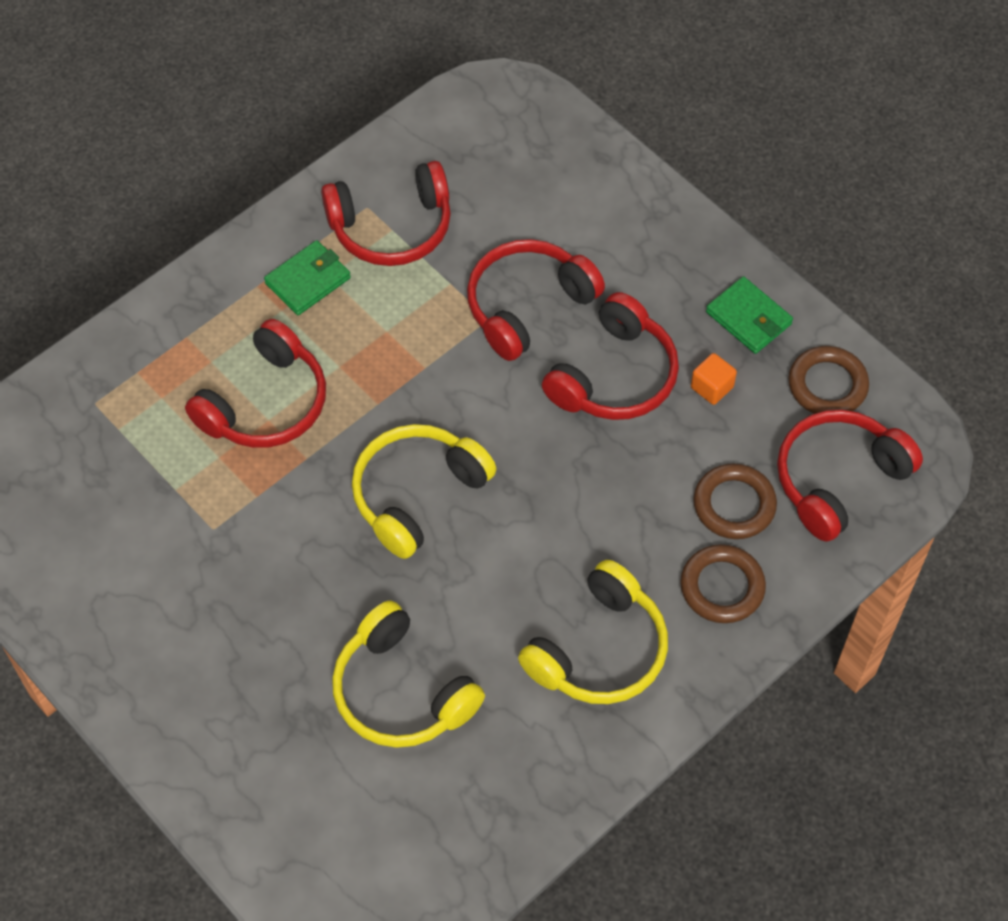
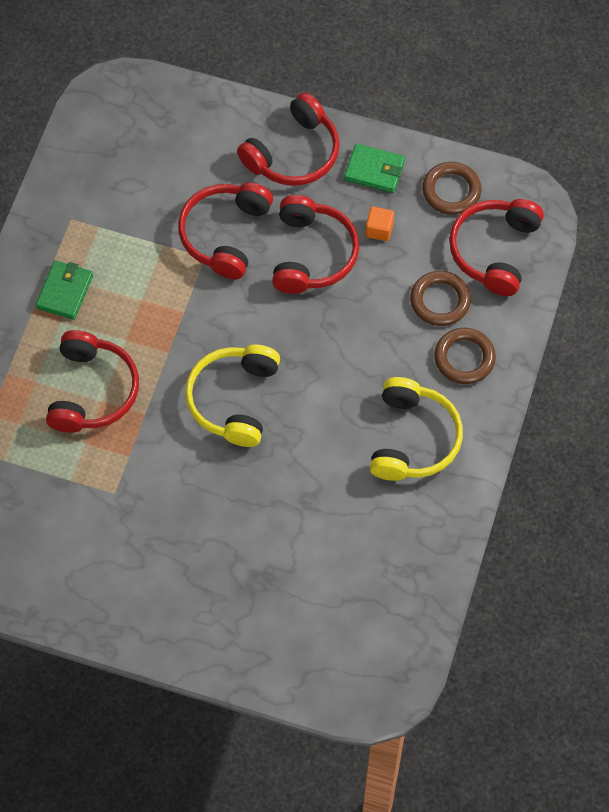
camera: 30 degrees left, 5 degrees up
(391, 227) = (97, 225): red headphones -> red headphones (293, 153)
(402, 691) = (306, 531): yellow headphones -> none

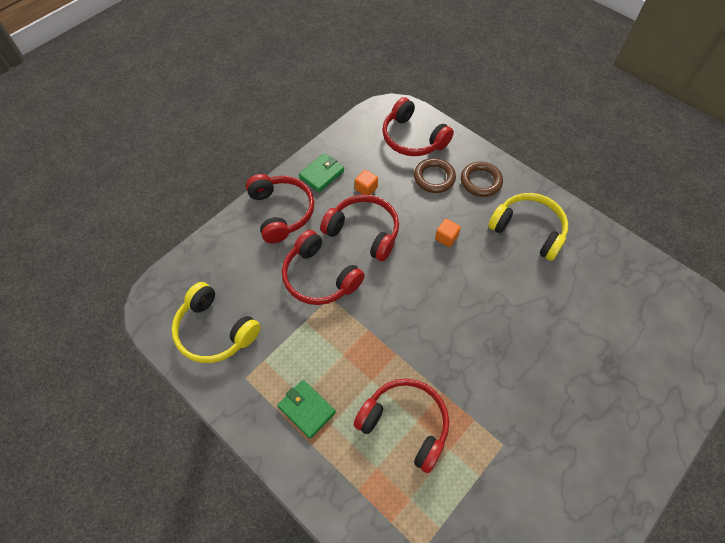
camera: 65 degrees left, 5 degrees down
(234, 399) = (455, 324): yellow headphones -> yellow headphones (215, 331)
(351, 348) = (446, 238): none -> orange cube
(451, 191) = (359, 142): brown ring -> none

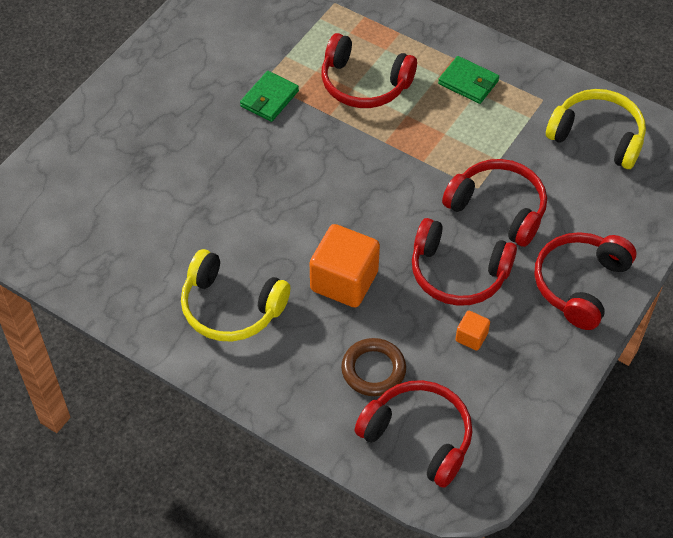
camera: 170 degrees right, 5 degrees down
(281, 212) = (580, 284): red headphones -> red headphones turned 60 degrees clockwise
(321, 174) = (544, 350): green wallet -> green wallet (269, 99)
(446, 238) = (344, 281): orange cube -> orange cube, size x2.15
(481, 181) = (301, 374): brown ring -> none

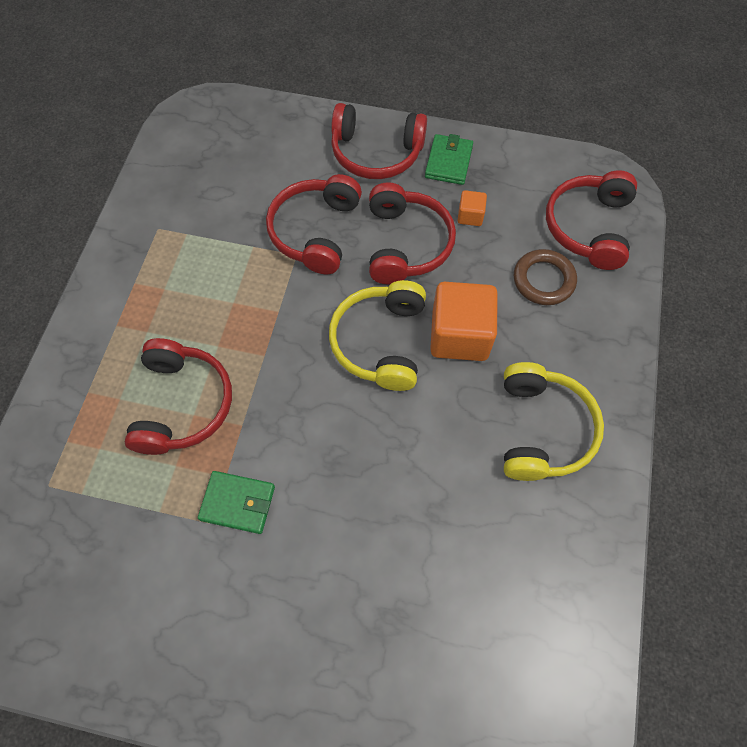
camera: 110 degrees left, 10 degrees up
(468, 82) = (151, 300): green wallet -> green wallet (448, 162)
(597, 136) = (195, 175): yellow headphones -> yellow headphones (380, 342)

